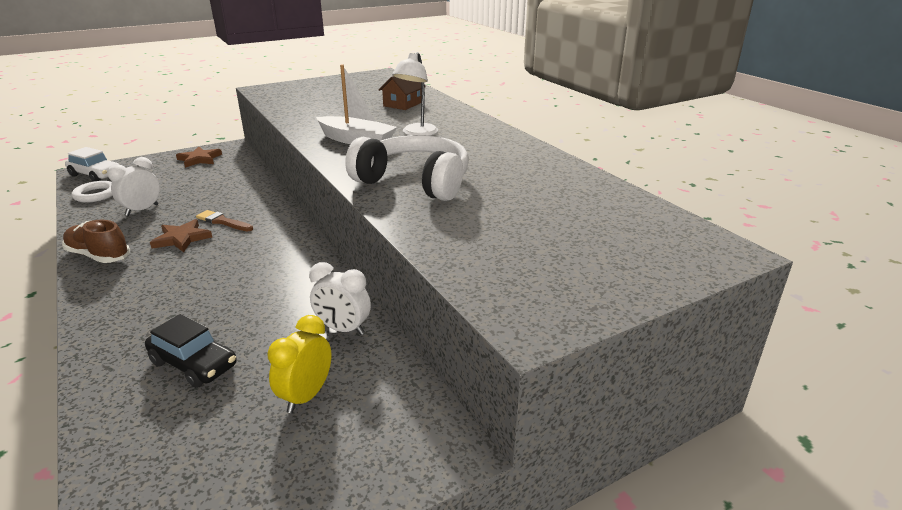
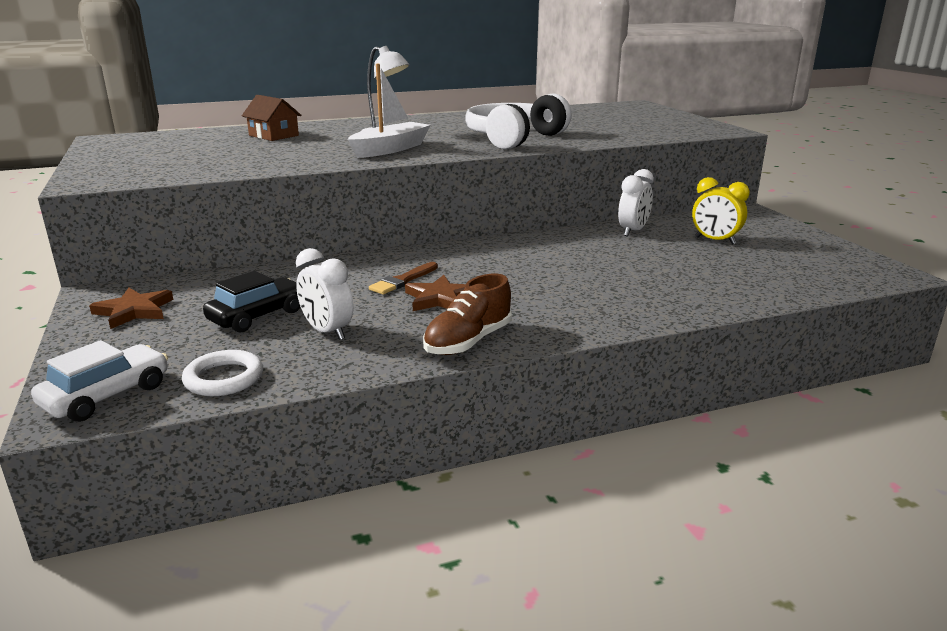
camera: 80 degrees left, 5 degrees down
(194, 364) = (686, 274): black car -> black car (257, 316)

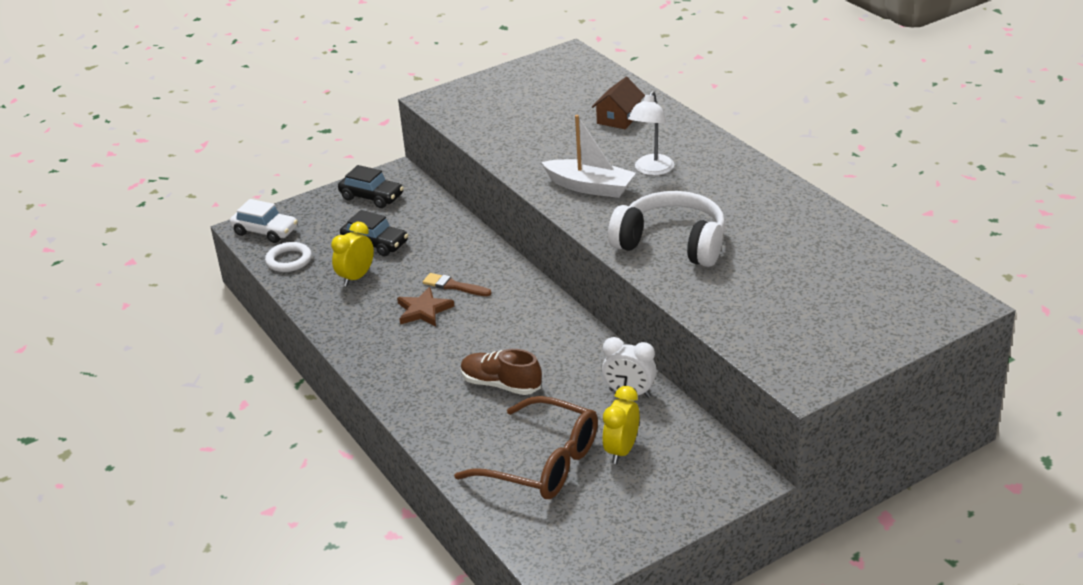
camera: 80 degrees right, 10 degrees up
(134, 311) = (372, 197): brown star -> black car
(327, 332) = (356, 277): white clock -> yellow clock
(468, 341) = (353, 337): brown shoe -> brown shoe (501, 385)
(735, 268) = (542, 463): none -> brown glasses

